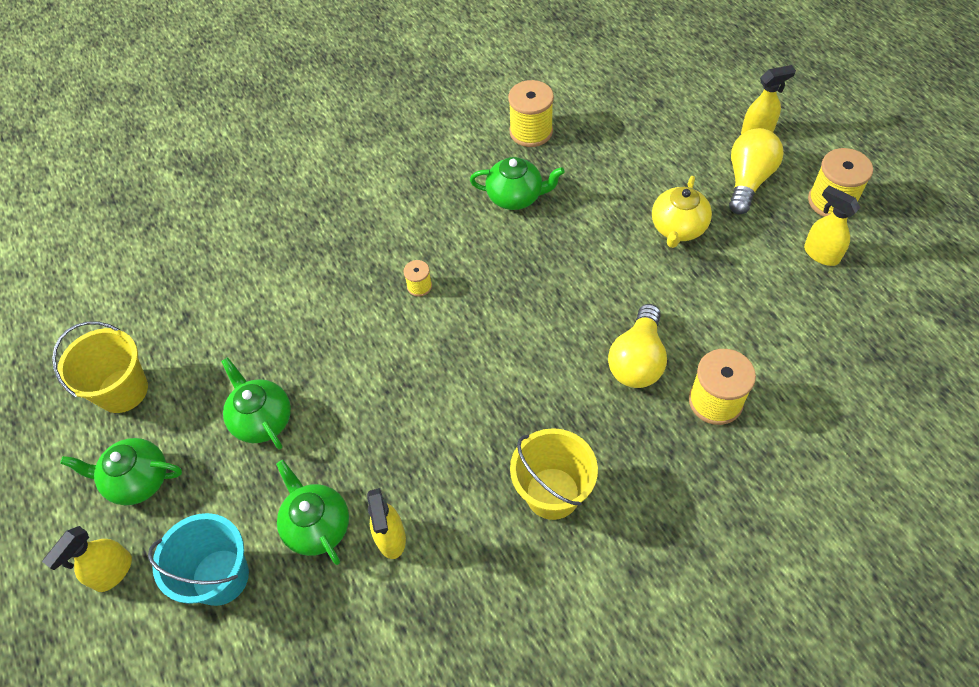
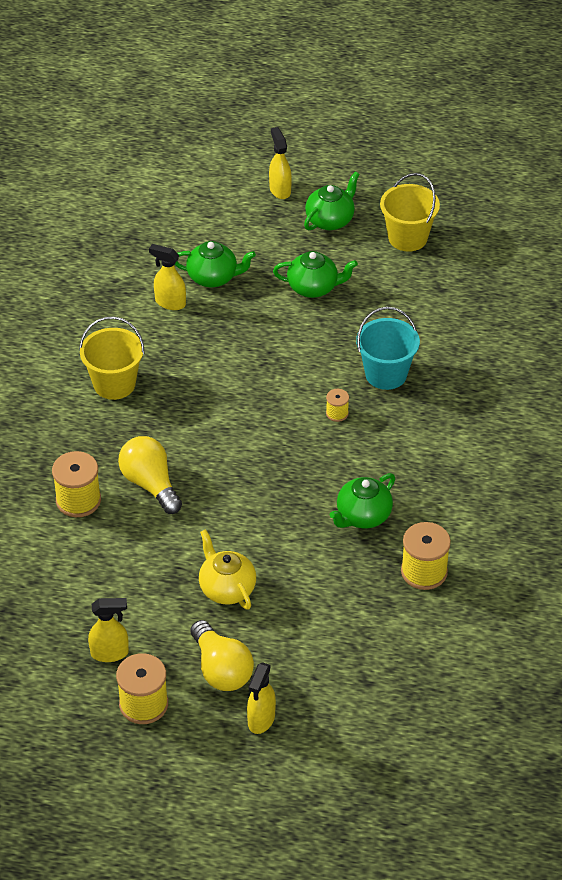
camera: 125 degrees right, 10 degrees down
(220, 577) = (228, 227): turquoise bucket -> turquoise bucket (386, 374)

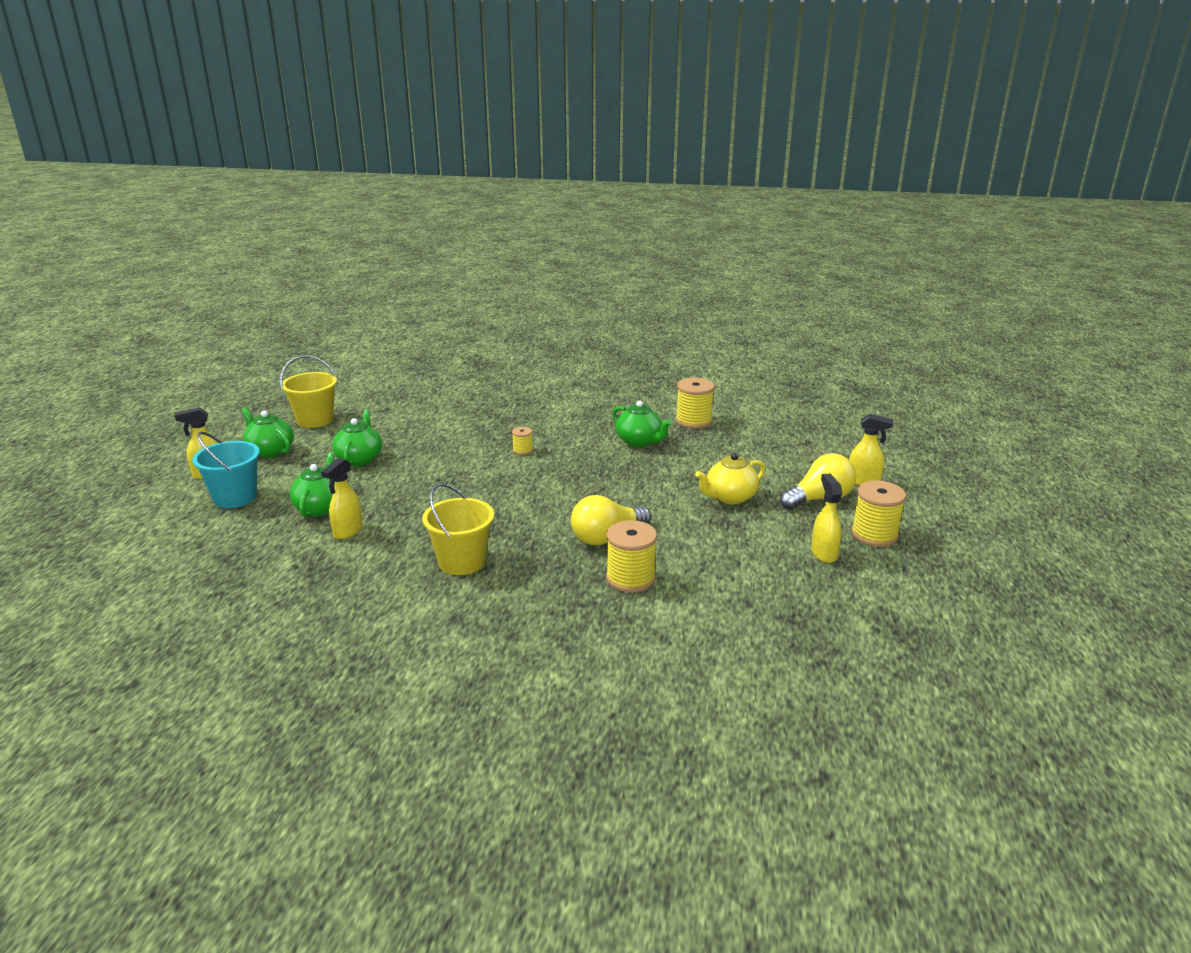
camera: 90 degrees left, 20 degrees down
(386, 374) = (480, 431): turquoise bucket -> turquoise bucket (235, 497)

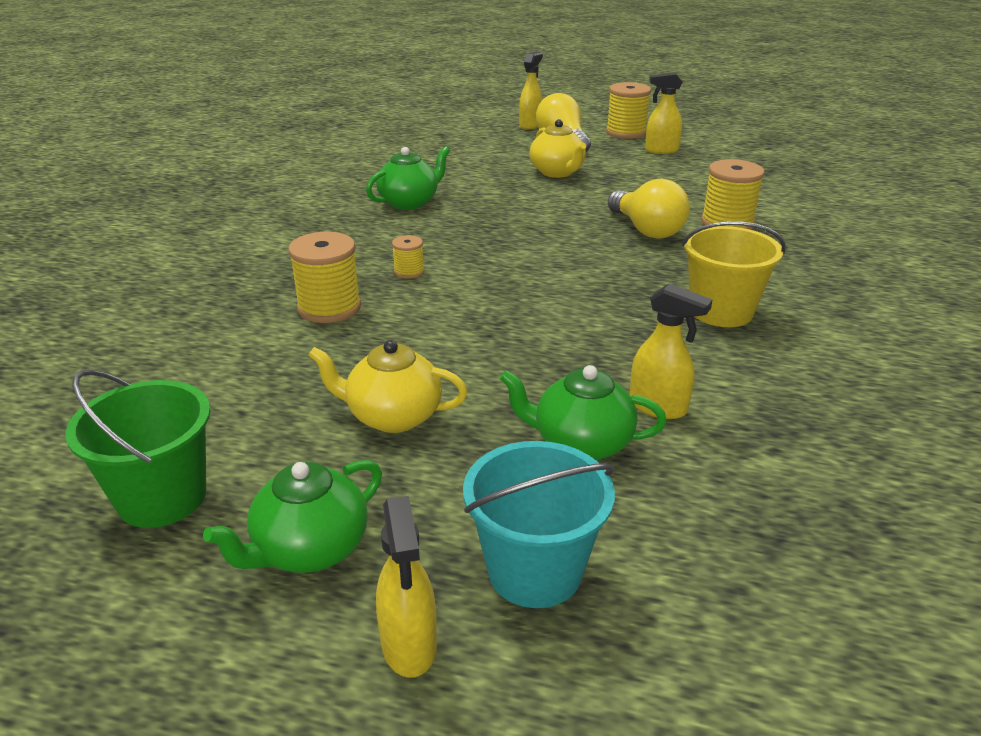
camera: 85 degrees left, 5 degrees up
(315, 420) = (162, 497): yellow bucket -> green bucket
(359, 459) = (392, 416): green teapot -> yellow teapot
(693, 421) = (364, 173): yellow spool -> yellow spool (329, 307)

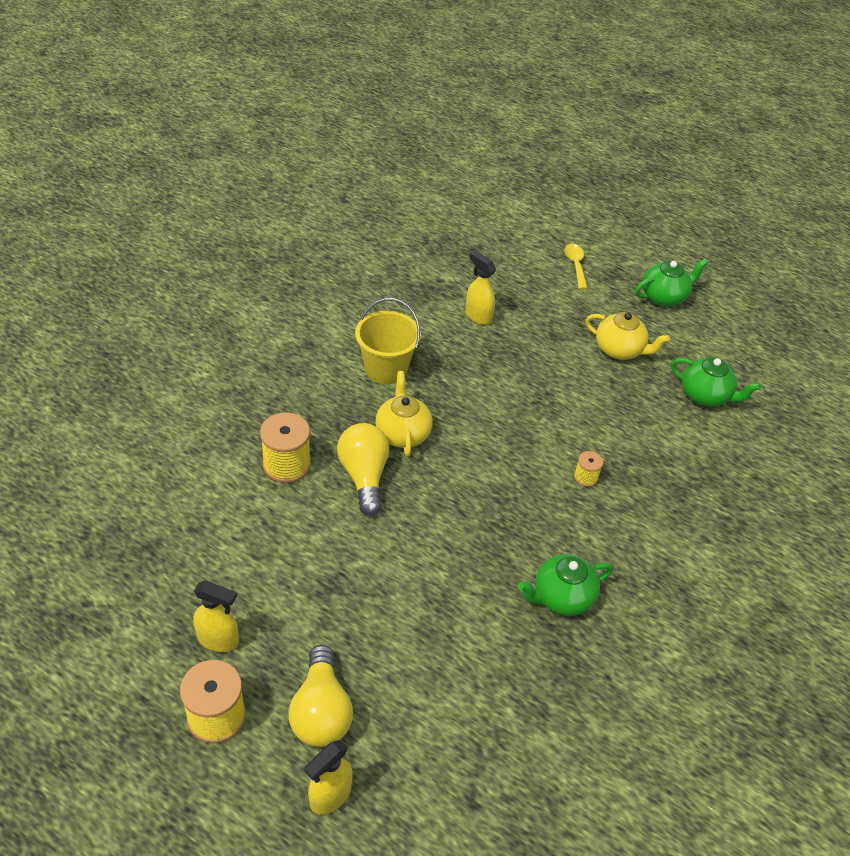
camera: 165 degrees left, 15 degrees up
(162, 497) = (732, 337): green bucket -> none
(329, 307) = (650, 451): yellow spool -> none
(409, 646) = (629, 256): yellow spray bottle -> none
(535, 571) = (575, 265): turquoise bucket -> yellow spoon
(557, 172) = (378, 618): yellow teapot -> yellow teapot (402, 433)
(580, 444) = (529, 308): green teapot -> green teapot (705, 396)

